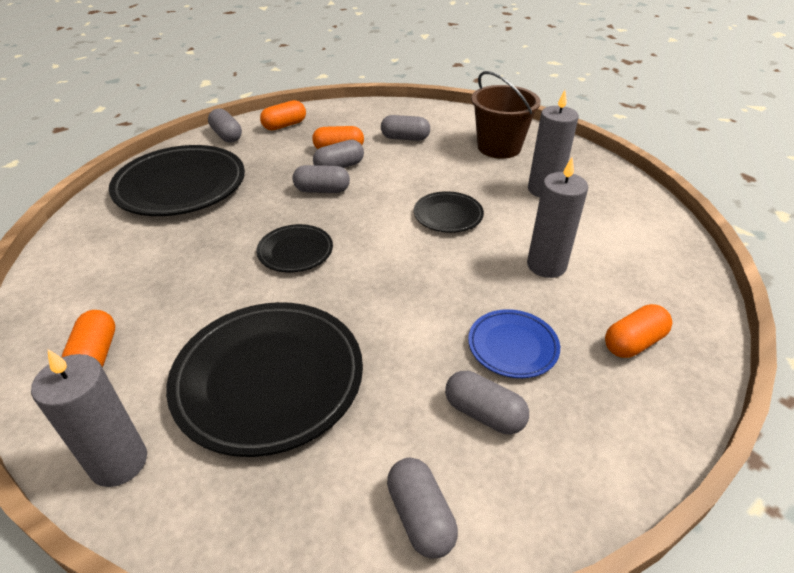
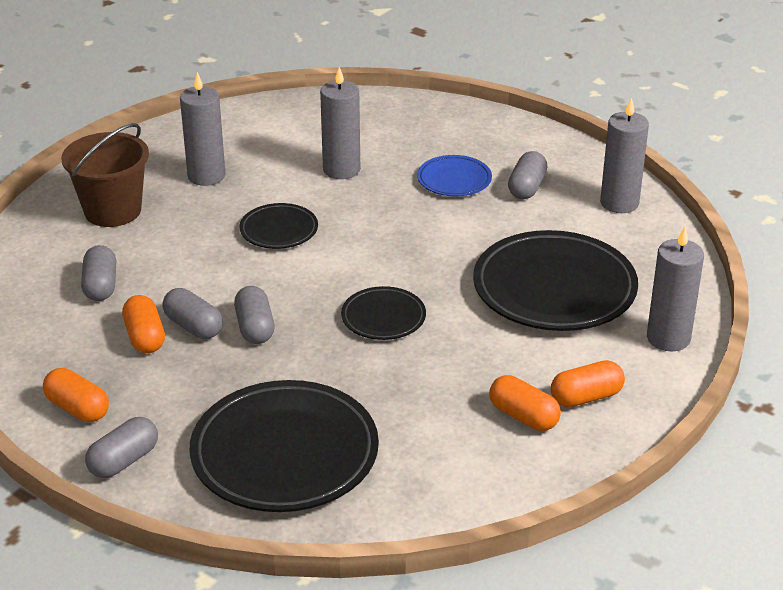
camera: 105 degrees left, 5 degrees down
(420, 516) = (619, 203): grey capsule -> grey candle
(633, 343) = (422, 130): orange capsule -> orange capsule (523, 416)

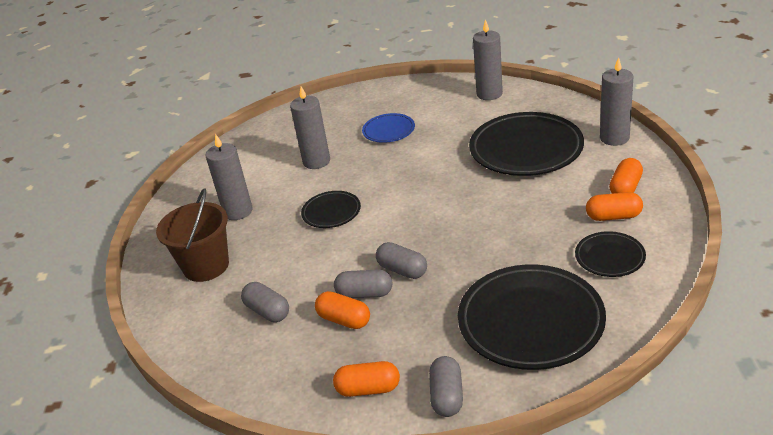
camera: 35 degrees left, 0 degrees up
(383, 318) = (464, 218): black plate -> black plate (609, 257)
(526, 187) = (432, 113): grey capsule -> none

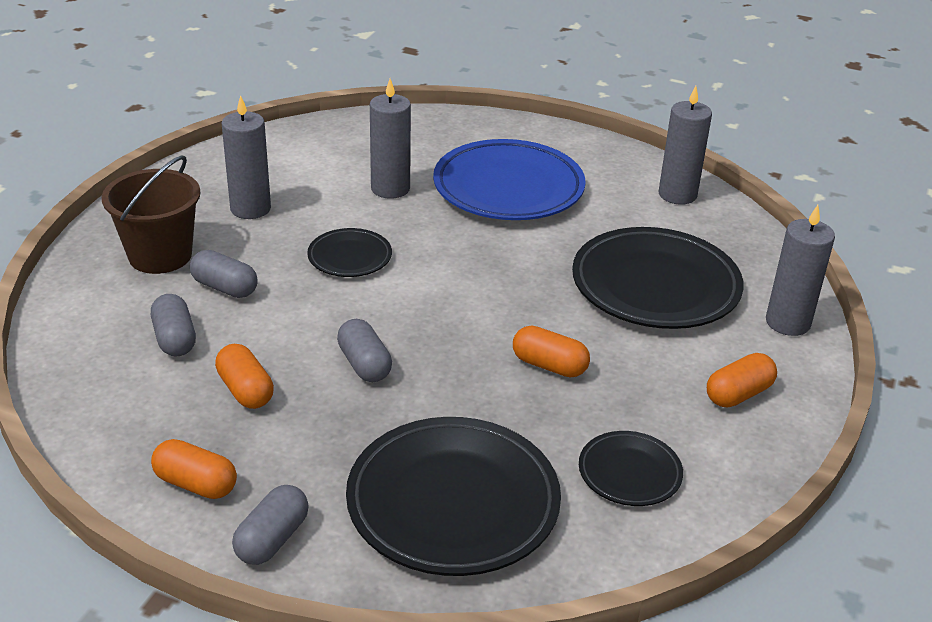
camera: 20 degrees right, 0 degrees up
(364, 294) = (296, 371): grey capsule -> grey capsule (225, 287)
(389, 131) = (508, 188): blue plate -> blue plate, size x1.98
(613, 216) = (686, 423): orange capsule -> orange capsule (549, 365)

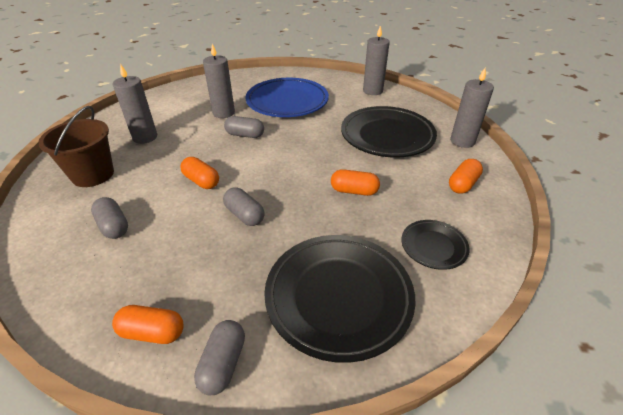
camera: 15 degrees left, 5 degrees up
(225, 287) = (140, 186): grey capsule -> grey capsule (245, 135)
(245, 390) = (171, 251): orange capsule -> orange capsule (201, 181)
(350, 257) = (213, 153): black plate -> none

